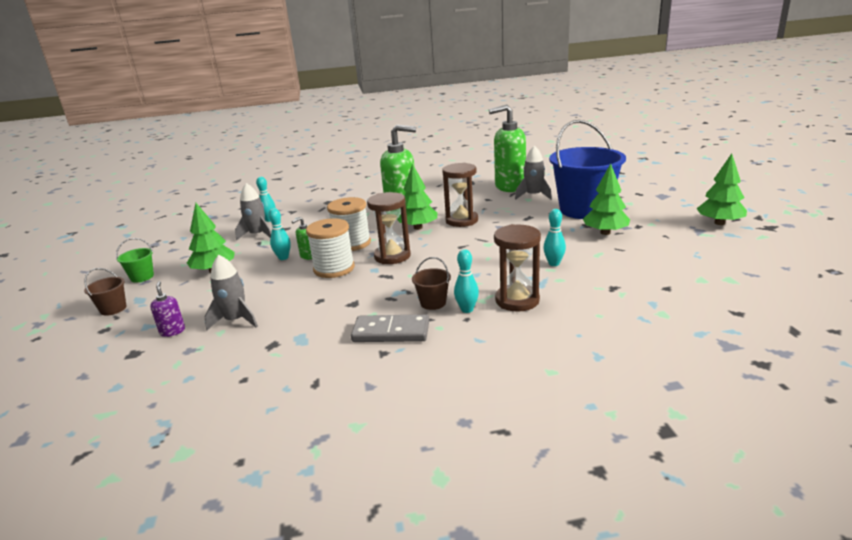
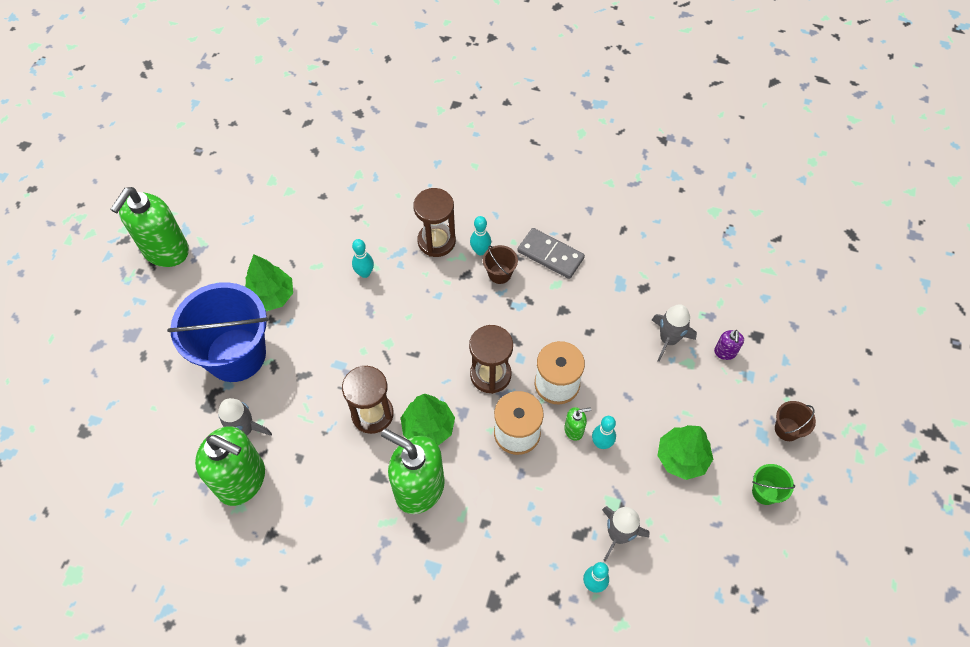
camera: 155 degrees left, 35 degrees up
(719, 223) = (166, 251): green tree -> green soap dispenser

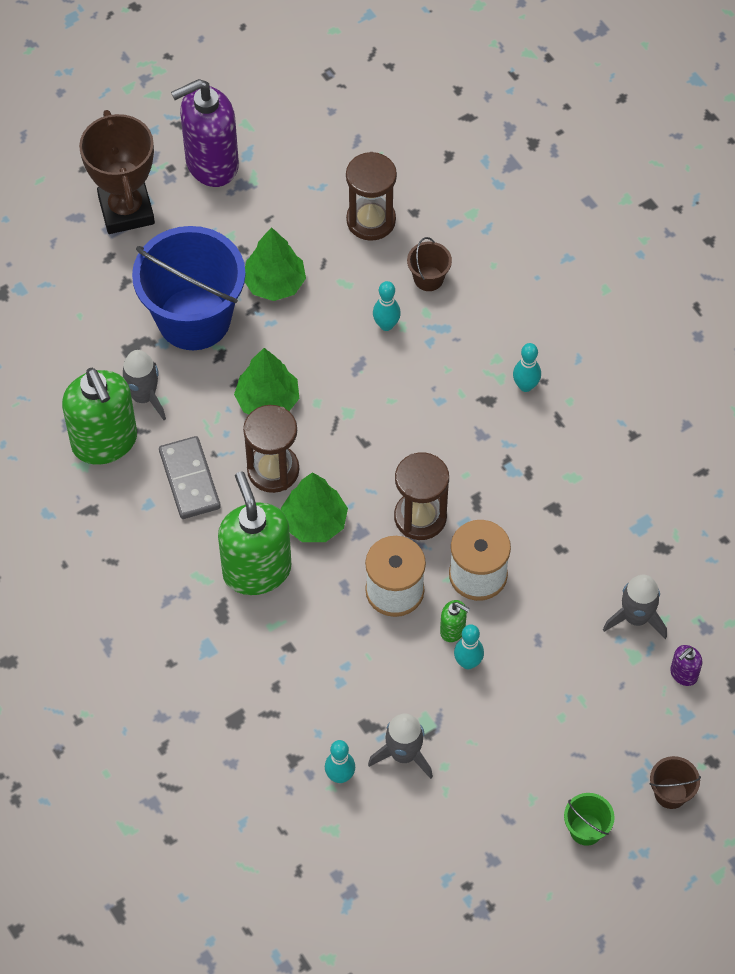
camera: 40 degrees right, 0 degrees up
(130, 317) = (126, 210): none -> brown trophy
(166, 251) = (211, 164): green soap dispenser -> purple soap dispenser
(436, 241) = (489, 343): brown hourglass -> brown hourglass (371, 220)
(499, 274) = (523, 424): brown bucket -> brown bucket (428, 278)
(550, 255) = (596, 442): grey domino -> grey domino (190, 479)
(682, 458) = (534, 736): green tree -> green tree (267, 401)

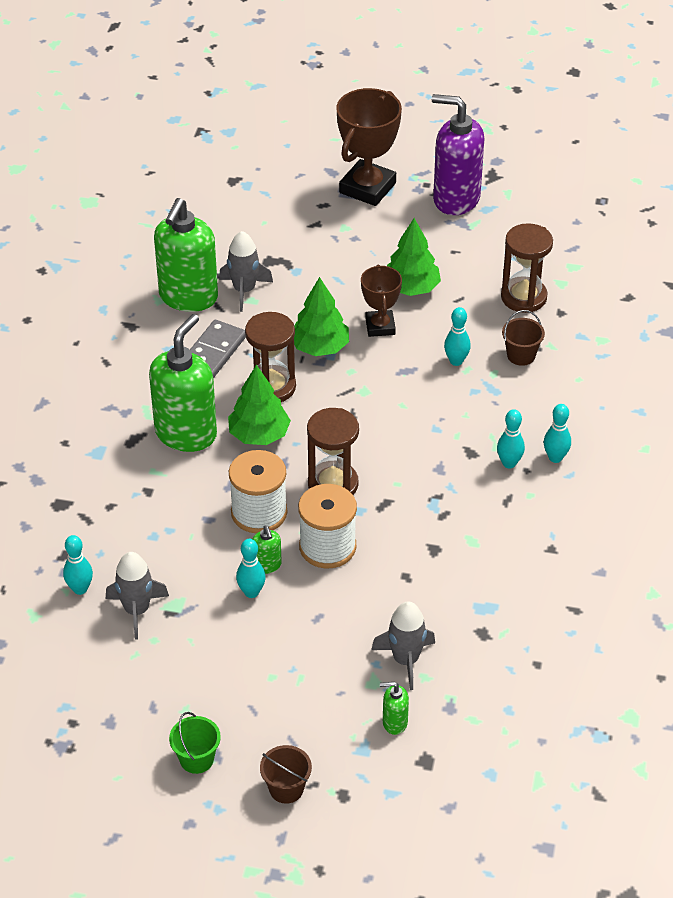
camera: 45 degrees right, 15 degrees down
(194, 319) = (332, 271): blue bucket -> none
(292, 341) = (380, 326): none -> brown trophy
(552, 352) = (555, 458): none -> turquoise bowling pin
(683, 674) = (394, 722): purple soap dispenser -> green soap dispenser

